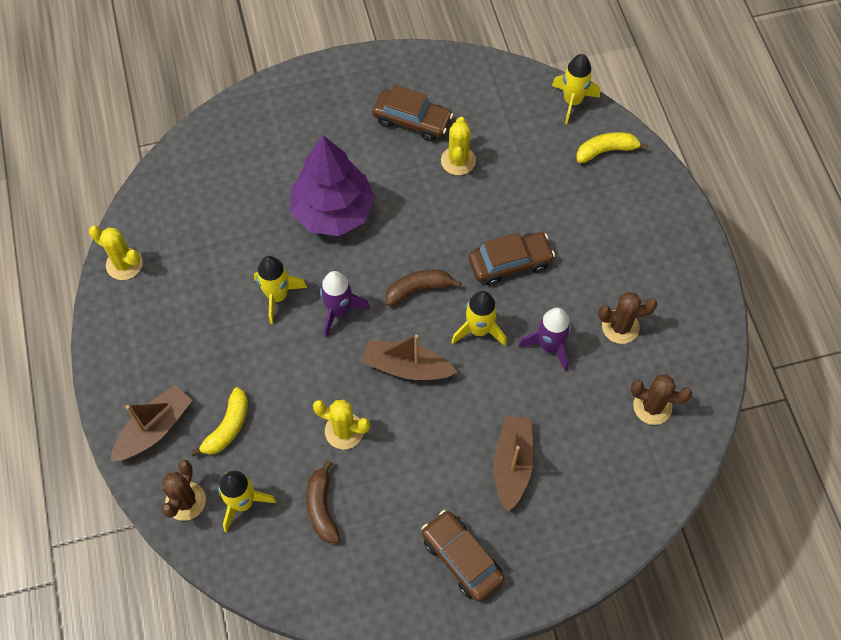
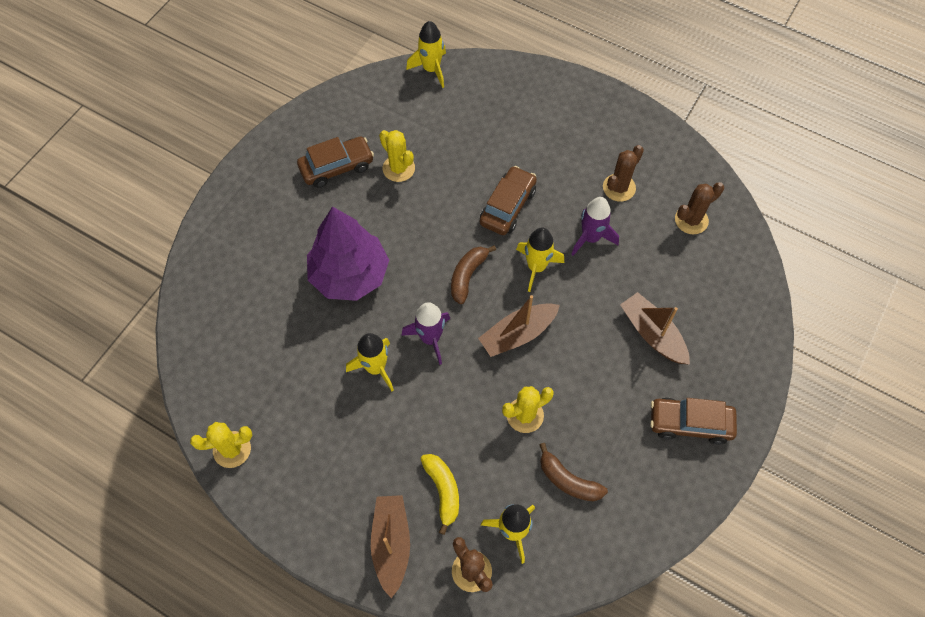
camera: 45 degrees left, 0 degrees up
(606, 151) = (488, 84): yellow banana -> none

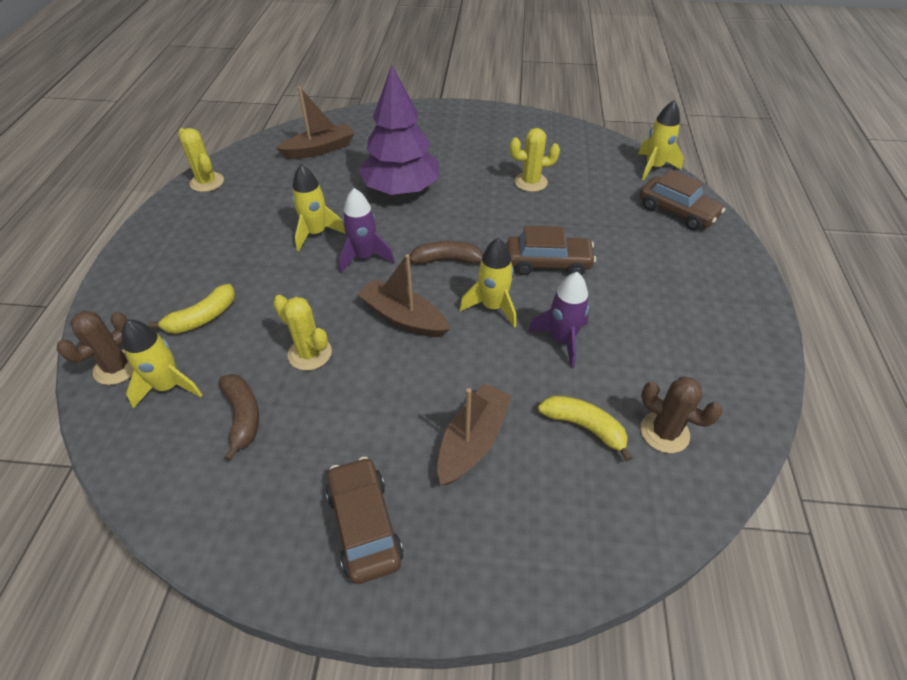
camera: 65 degrees right, 15 degrees down
(336, 167) = (502, 150): brown car -> brown car (677, 211)
(391, 544) = (138, 300): brown boat -> brown boat (320, 149)
(398, 168) = (530, 182): yellow cactus -> yellow cactus turned 60 degrees clockwise
(568, 480) = (243, 417): brown banana -> brown banana turned 150 degrees clockwise
(619, 188) = (648, 345): brown cactus -> none
(669, 262) = (584, 427): none -> yellow banana

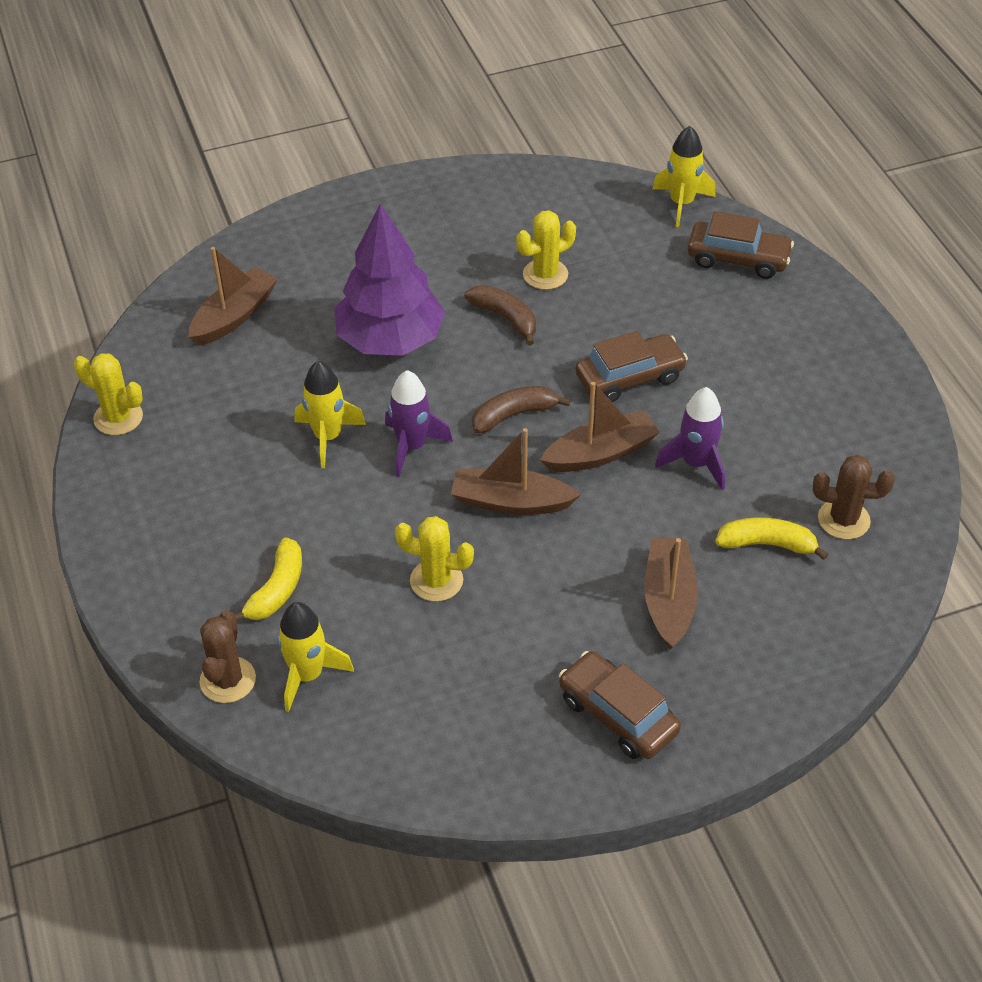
camera: 25 degrees left, 0 degrees up
(243, 417) = (417, 671): brown banana -> brown banana (505, 318)
(492, 307) = (600, 453): yellow rocket -> brown boat

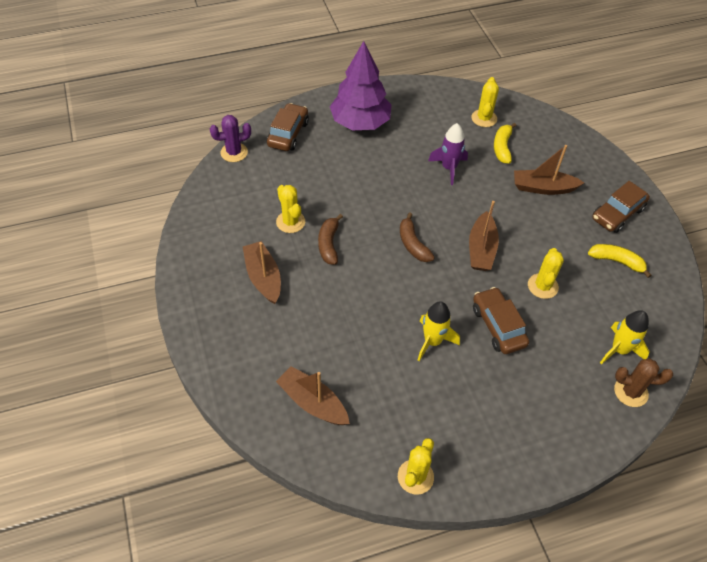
camera: 90 degrees left, 5 degrees up
(277, 590) = (560, 367): yellow banana -> yellow banana (617, 261)
(390, 339) = (344, 306): purple tree -> purple tree (360, 122)
(412, 447) = (440, 296): purple rocket -> none
(505, 318) = (329, 244): brown banana -> brown banana turned 45 degrees counterclockwise
(600, 453) = (442, 207): brown boat -> brown boat (263, 277)
(630, 377) = (383, 189): brown car -> brown car (498, 326)
(681, 203) = (234, 152): yellow rocket -> purple cactus
(843, 519) = (484, 118): brown cactus -> yellow cactus

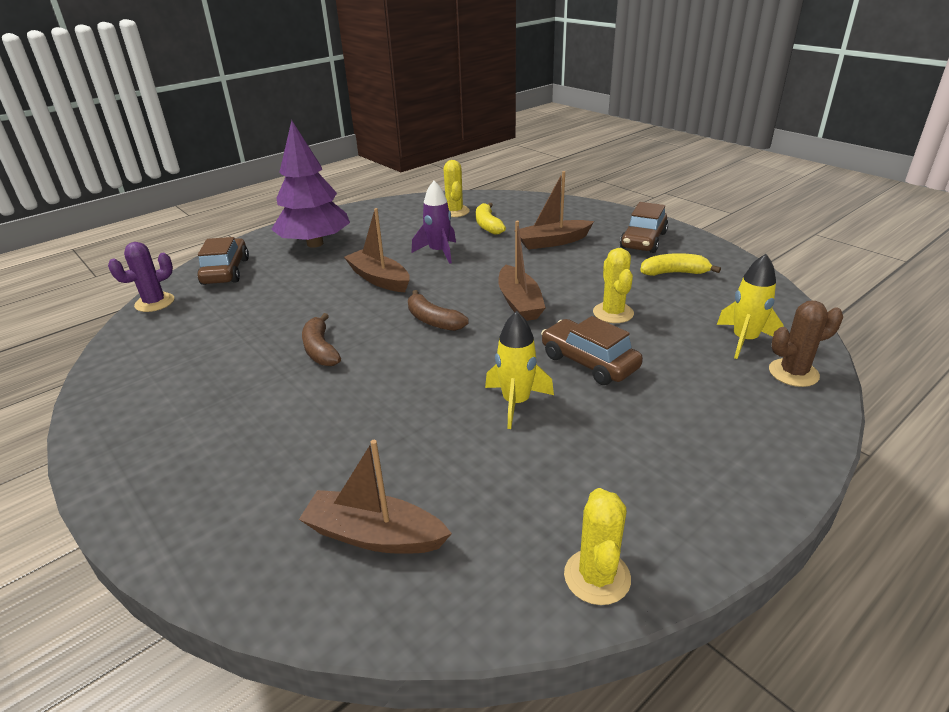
camera: 20 degrees left, 20 degrees down
(263, 277) = (235, 409): brown boat -> brown boat (379, 279)
(290, 222) = (257, 343): yellow cactus -> none

